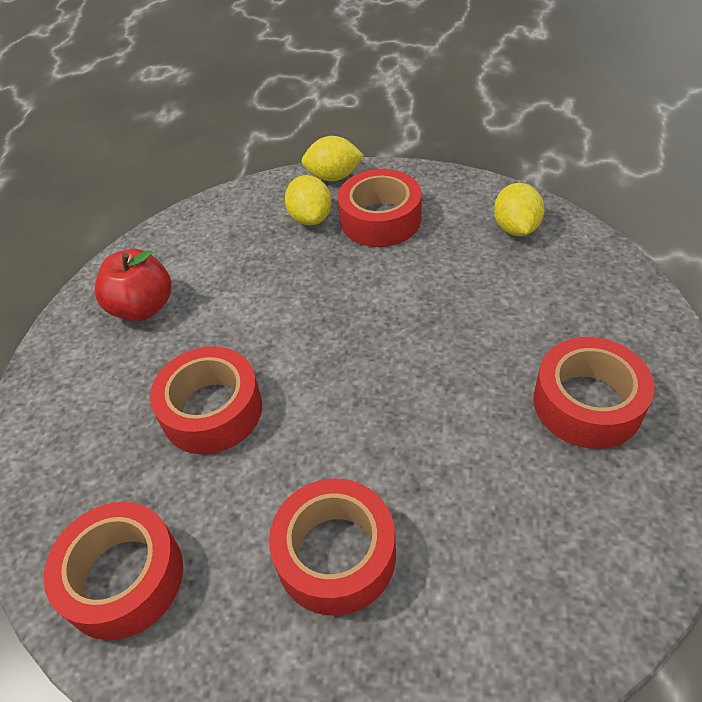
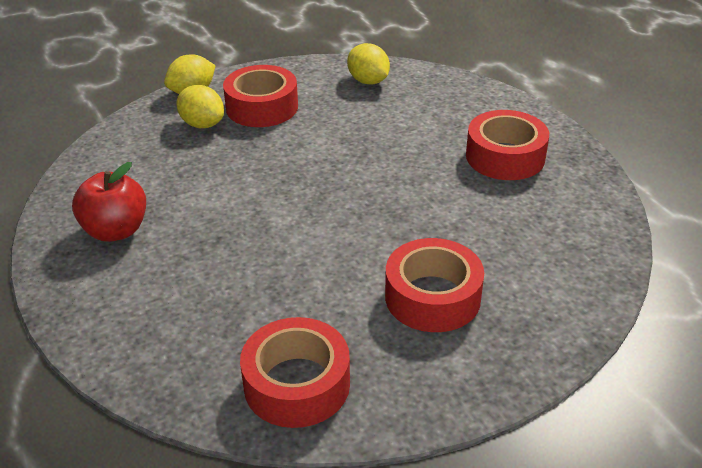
camera: 40 degrees left, 10 degrees down
(212, 410) = (255, 265): red tape -> none

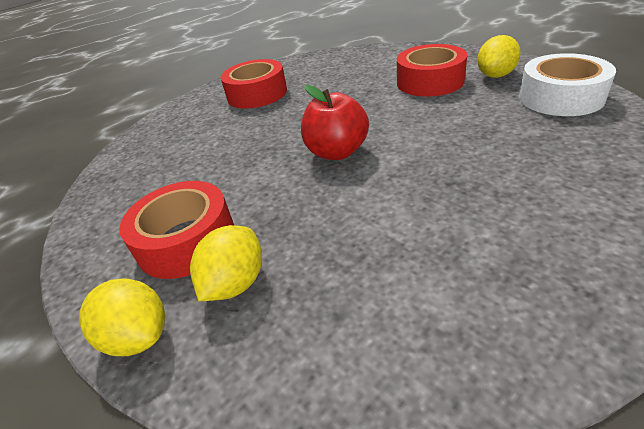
camera: 100 degrees left, 0 degrees up
(116, 231) = (508, 264): red apple -> red apple (337, 152)
(297, 384) = (560, 97): red tape -> white tape
(368, 81) = (130, 180): yellow lemon -> yellow lemon (495, 75)

